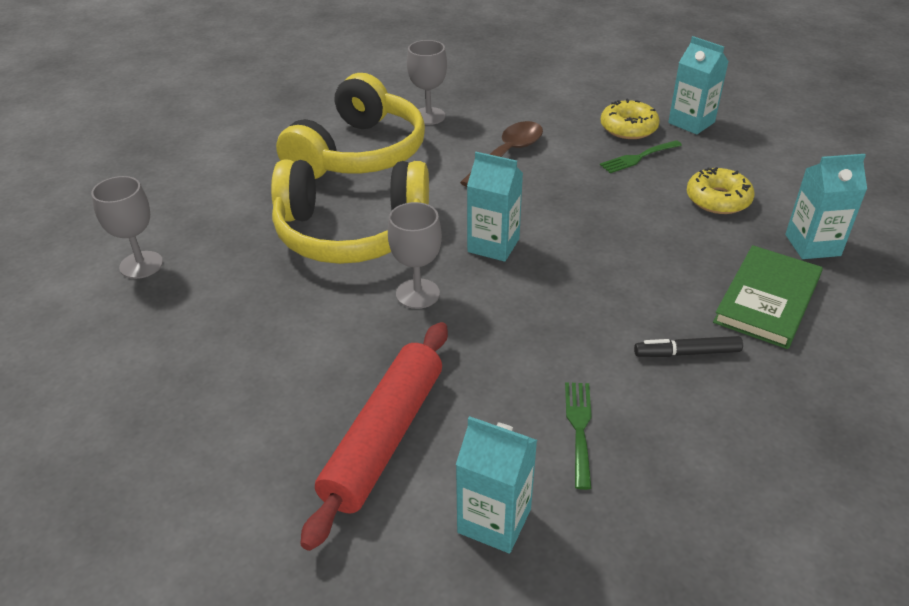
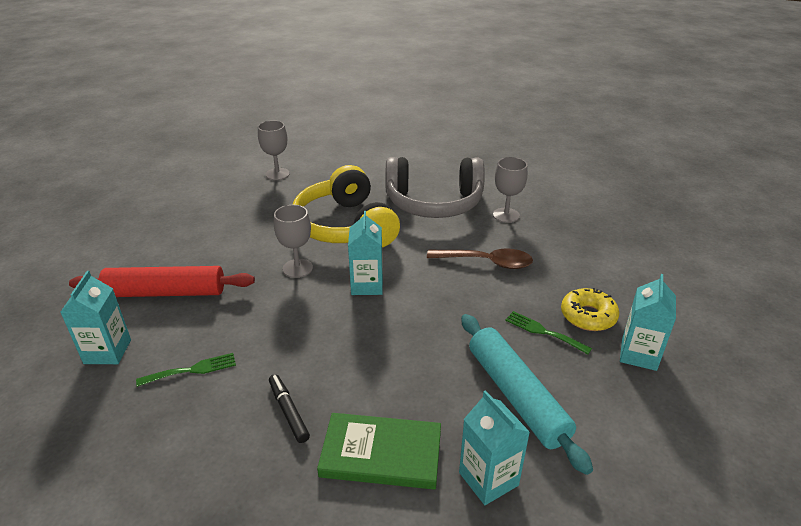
camera: 65 degrees right, 5 degrees down
(359, 153) = (434, 203): yellow headphones -> grey headphones
(718, 199) = (517, 395): yellow donut -> turquoise rolling pin

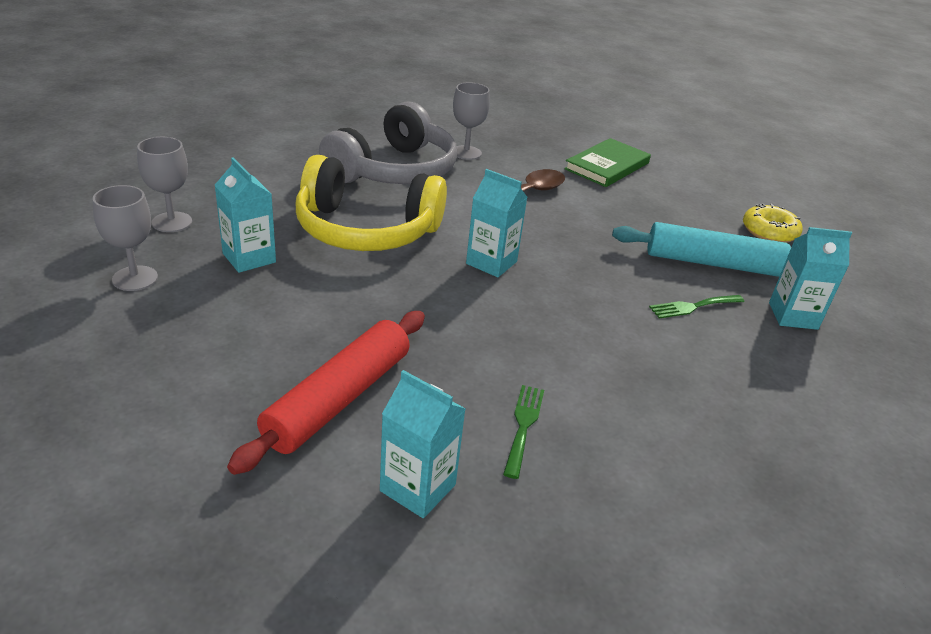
camera: 60 degrees left, 0 degrees up
(288, 411) = (645, 382): black marker -> none
(297, 268) = (409, 288): grey goblet -> grey goblet (135, 278)
(381, 454) = (736, 353): green book -> green book (607, 166)
(543, 331) = (647, 217): green fork -> green fork (693, 307)
(588, 316) = (645, 192): yellow donut -> yellow donut (769, 232)
(639, 354) = (705, 198): turquoise carton -> turquoise carton (249, 258)

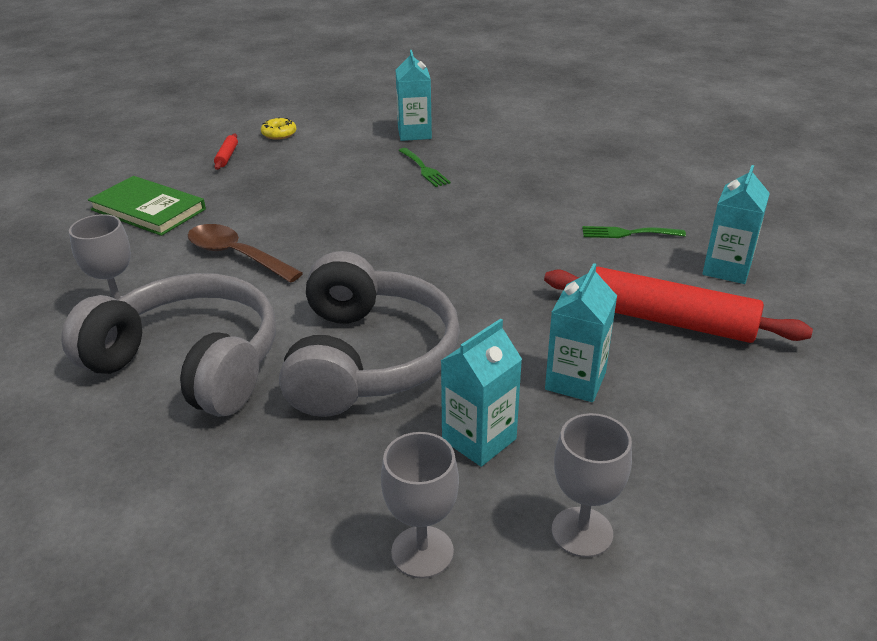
camera: 95 degrees left, 0 degrees up
(366, 230) = (368, 358): yellow headphones -> grey headphones
(491, 263) = (402, 266): turquoise carton -> turquoise carton (575, 381)
(710, 202) = (227, 156): none -> red rolling pin
(712, 263) = (348, 159): turquoise rolling pin -> none
(769, 232) = (279, 134): yellow donut -> yellow donut, size x0.66

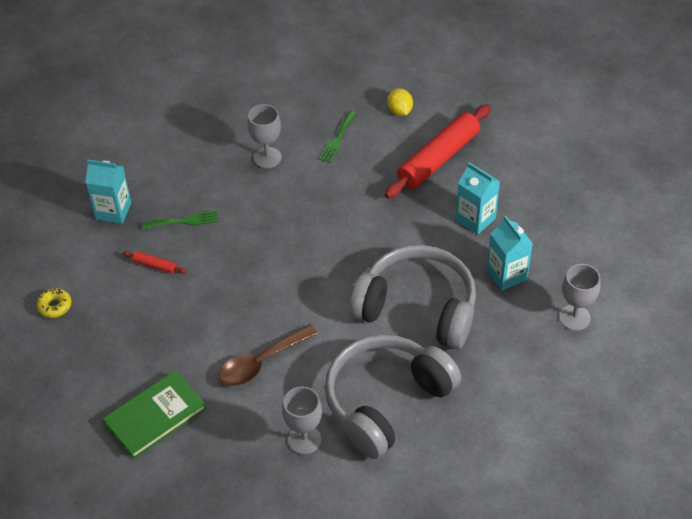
camera: 70 degrees left, 15 degrees up
(227, 156) = (81, 351): red rolling pin -> red rolling pin (155, 265)
(582, 532) = (581, 254): grey goblet -> grey goblet (267, 157)
(727, 269) = (400, 111): turquoise carton -> yellow lemon

